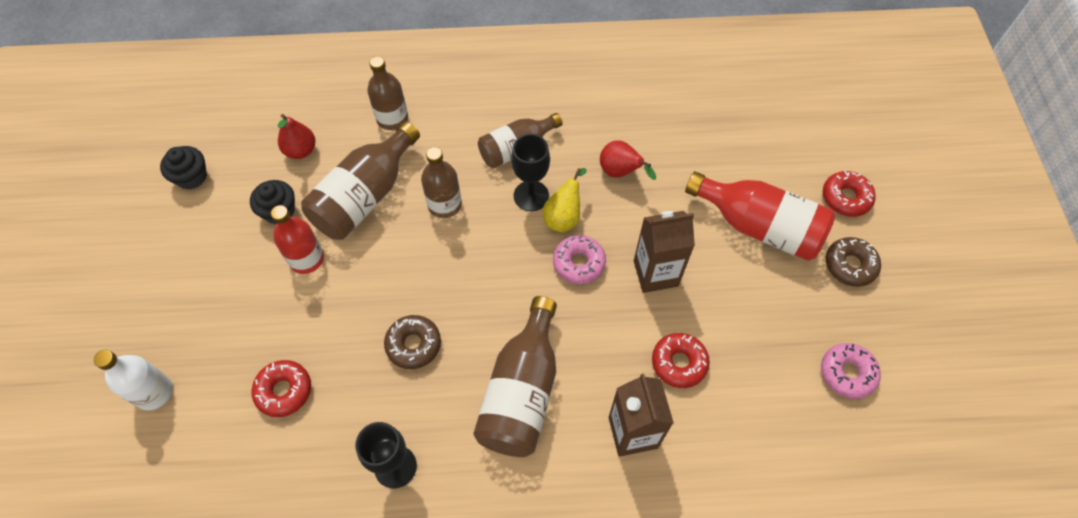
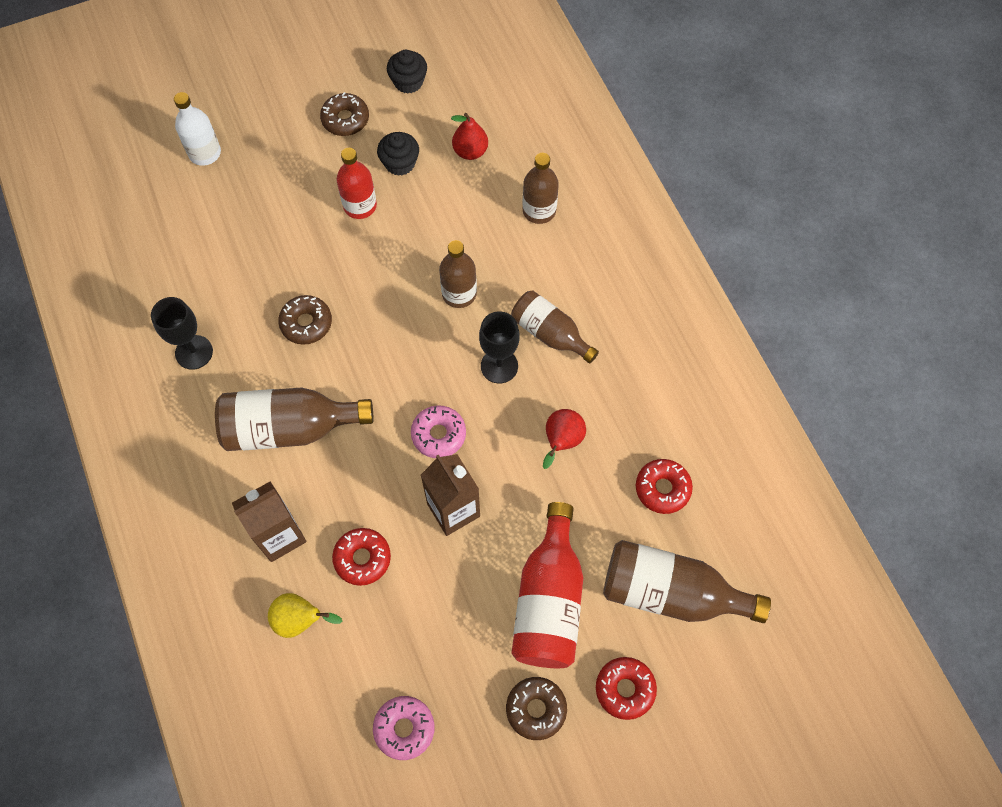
camera: 70 degrees right, 5 degrees up
(199, 243) = (345, 119): none -> brown donut
(284, 391) = (234, 243): red donut -> red donut (662, 488)
(365, 196) = (442, 224): brown bottle -> brown bottle (670, 592)
(563, 217) = (486, 404): yellow pear -> yellow pear (300, 620)

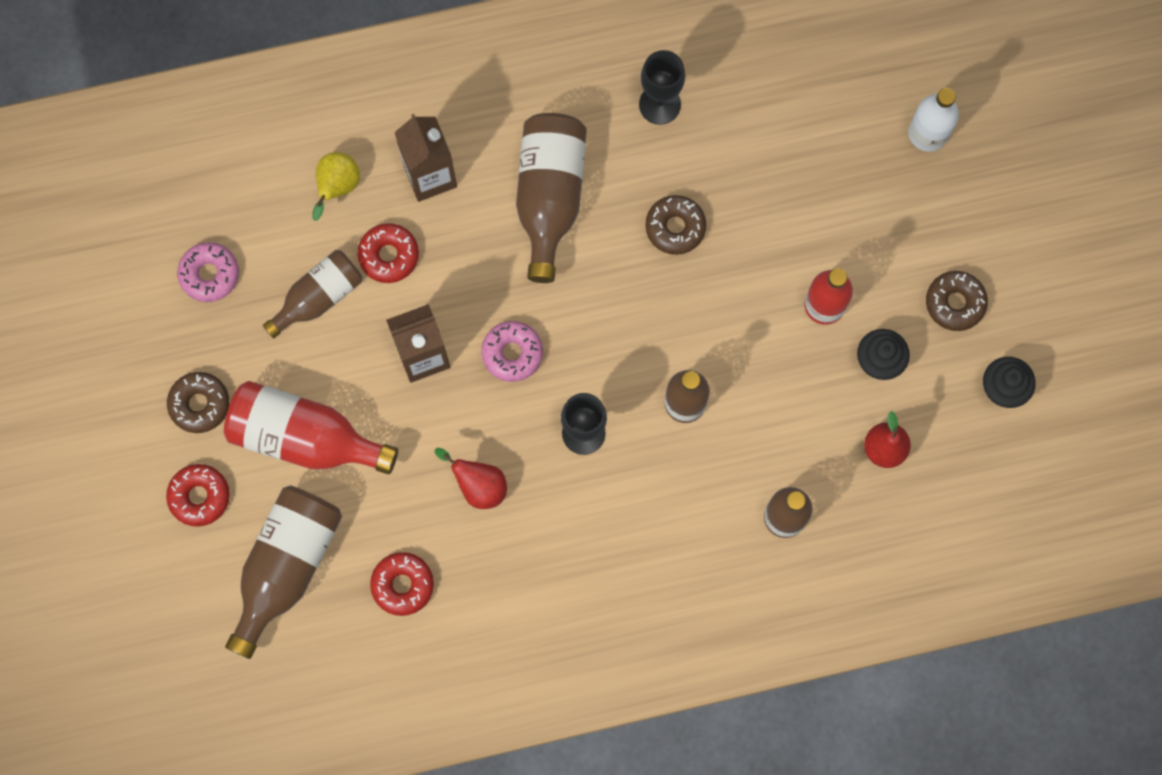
camera: 100 degrees right, 10 degrees up
(550, 333) = (614, 498): brown bottle -> brown bottle (319, 297)

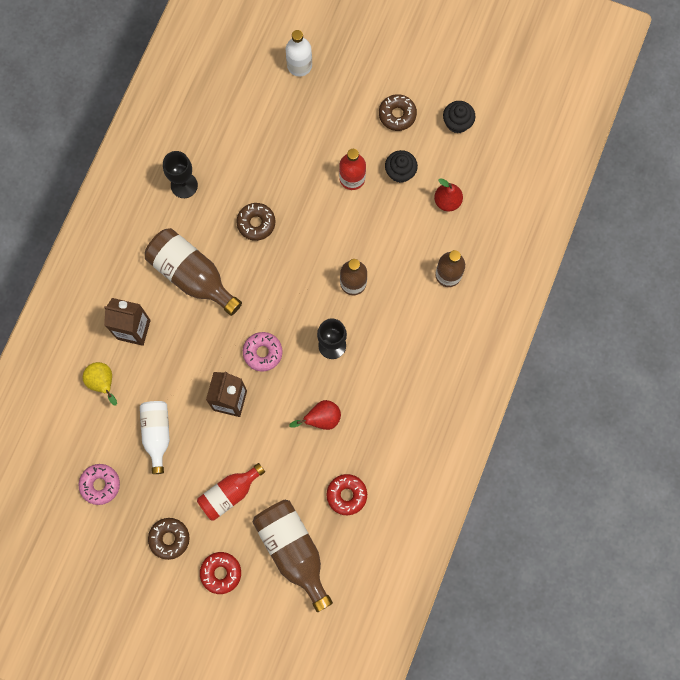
camera: 55 degrees left, 0 degrees up
(305, 437) = (229, 493): red bottle -> red bottle, size x0.65
(319, 297) = (157, 434): brown bottle -> white bottle
(389, 255) = (161, 381): red donut -> none

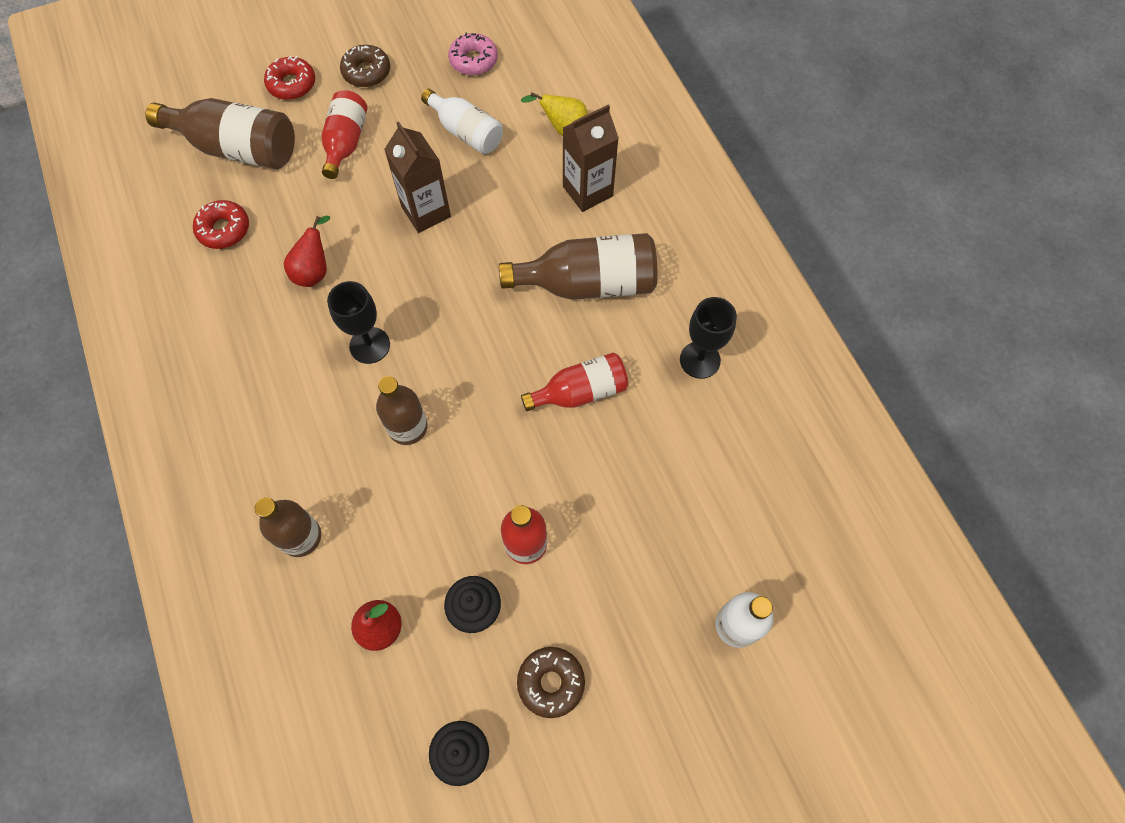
camera: 135 degrees right, 10 degrees down
(256, 223) = (580, 392): brown donut -> red bottle
(262, 353) = (437, 277): pink donut -> none

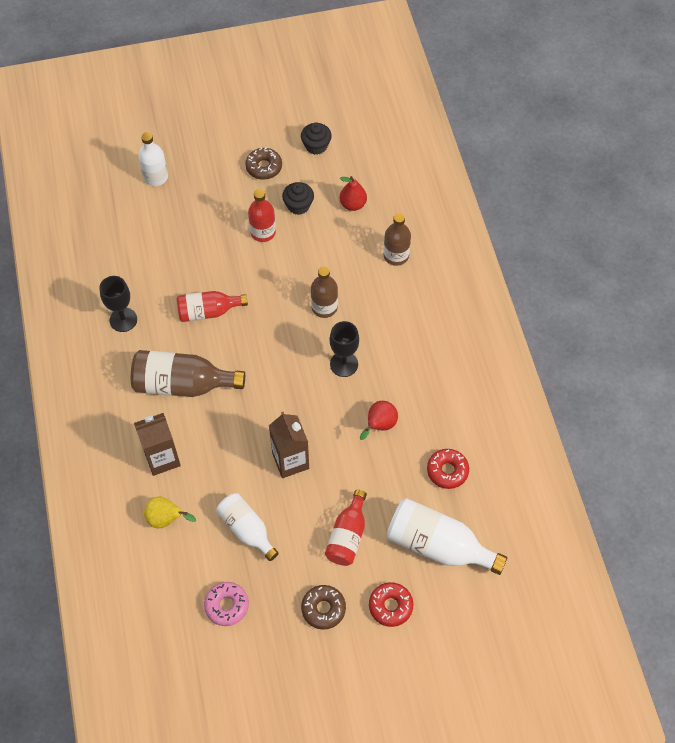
camera: 170 degrees left, 5 degrees down
(237, 148) = (438, 545): brown bottle -> white bottle

